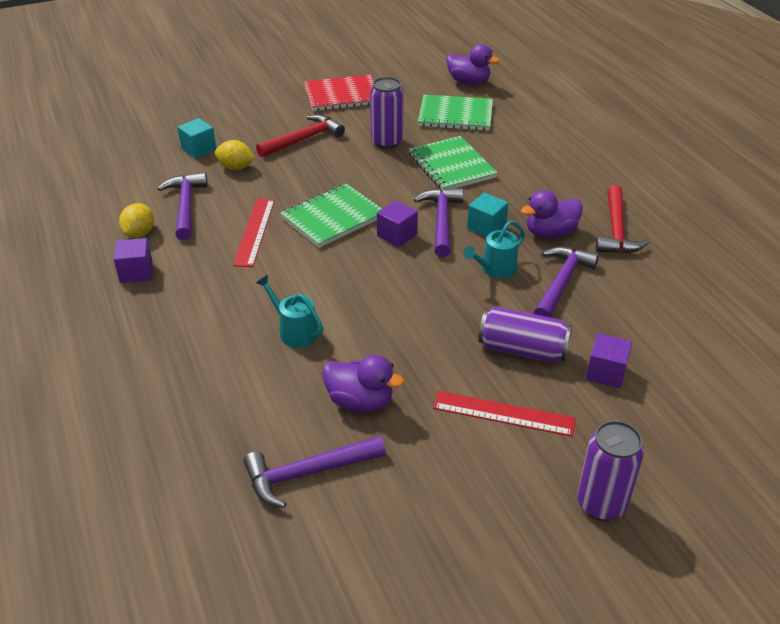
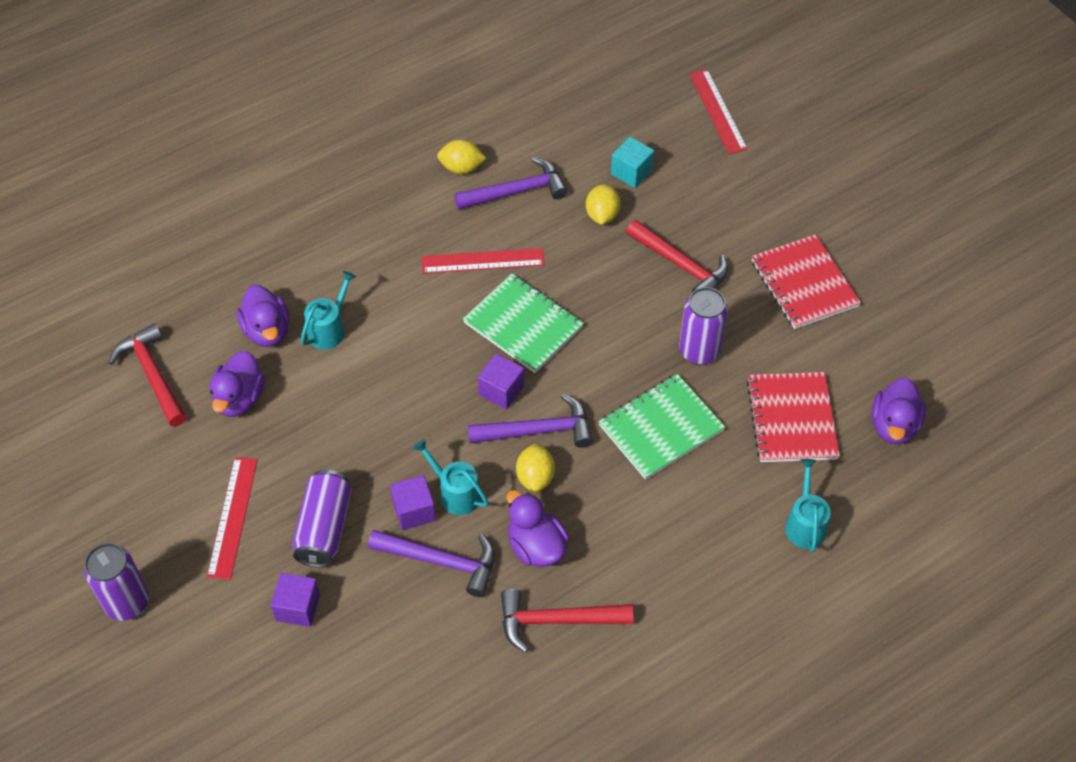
camera: 80 degrees right, 15 degrees up
(136, 272) = (399, 184): purple cube -> purple cube (414, 511)
(160, 106) = (717, 111): none -> red ruler
(280, 375) = (267, 331): none -> purple duck
(307, 473) = (153, 375): purple hammer -> red hammer
(455, 115) = (791, 419): green notebook -> red notebook
(486, 227) = (535, 478): turquoise cube -> yellow lemon
(540, 122) = (805, 524): none -> turquoise watering can

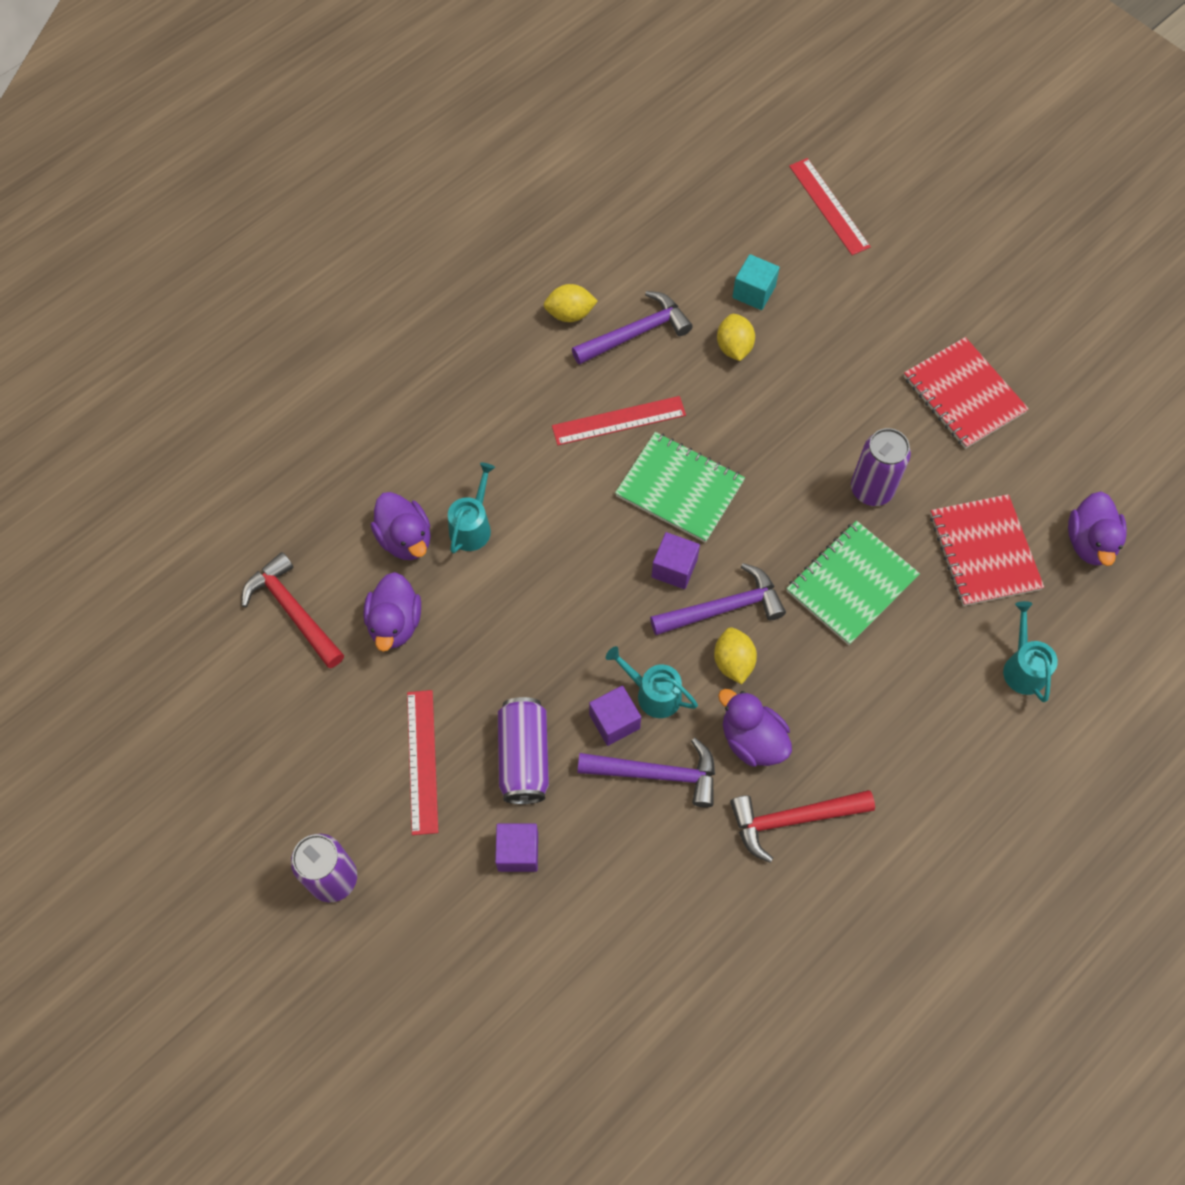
camera: 10 degrees left, 10 degrees up
(681, 265) = (830, 393): red hammer -> none

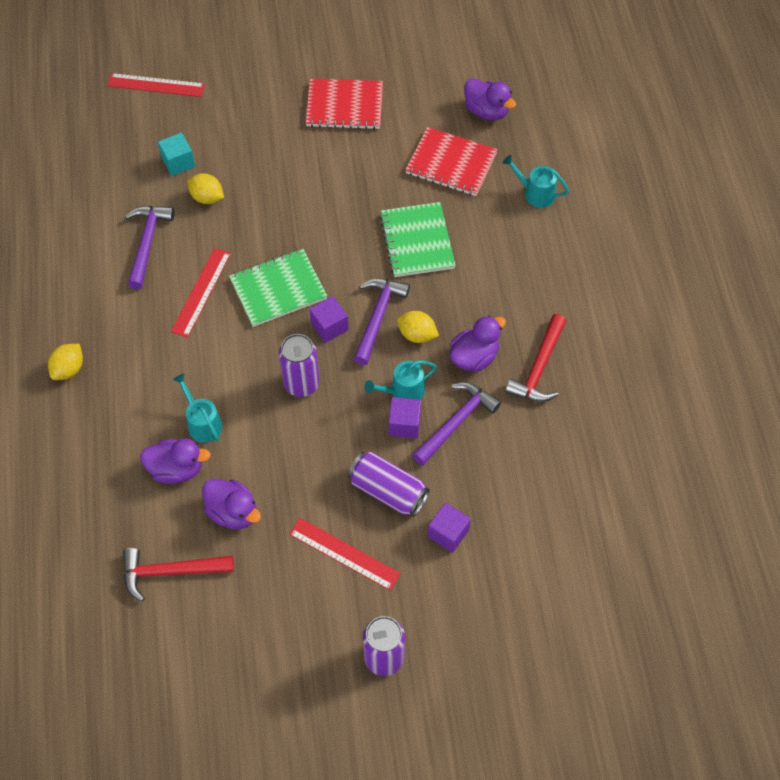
camera: 55 degrees left, 5 degrees down
(570, 314) = (98, 270): yellow lemon -> yellow lemon (69, 369)
(752, 740) = (474, 357): purple duck -> purple duck turned 150 degrees clockwise
(871, 489) = (365, 191): purple can -> purple can (301, 384)

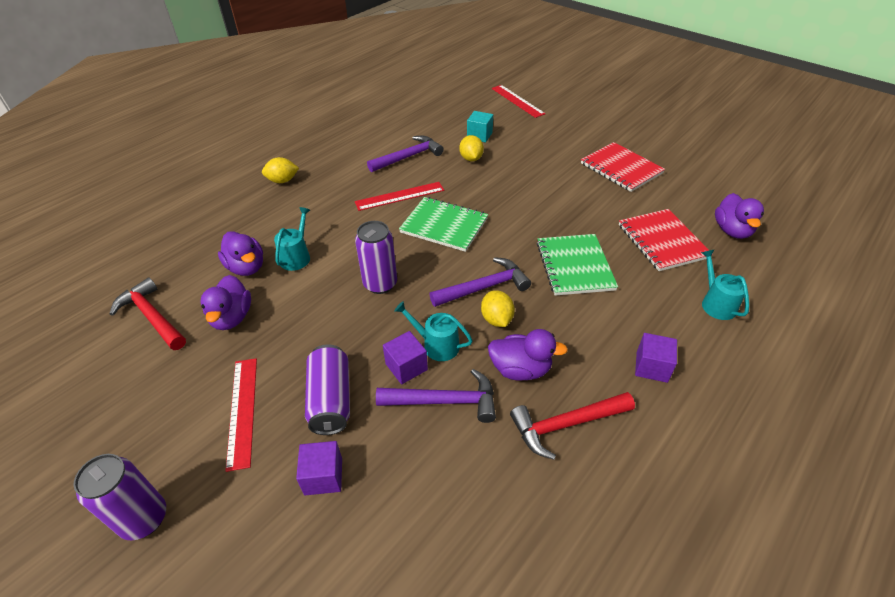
camera: 50 degrees right, 15 degrees down
(329, 326) = (445, 268): purple cube -> purple cube (651, 367)
(417, 241) = (574, 266): green notebook -> green notebook turned 45 degrees counterclockwise

